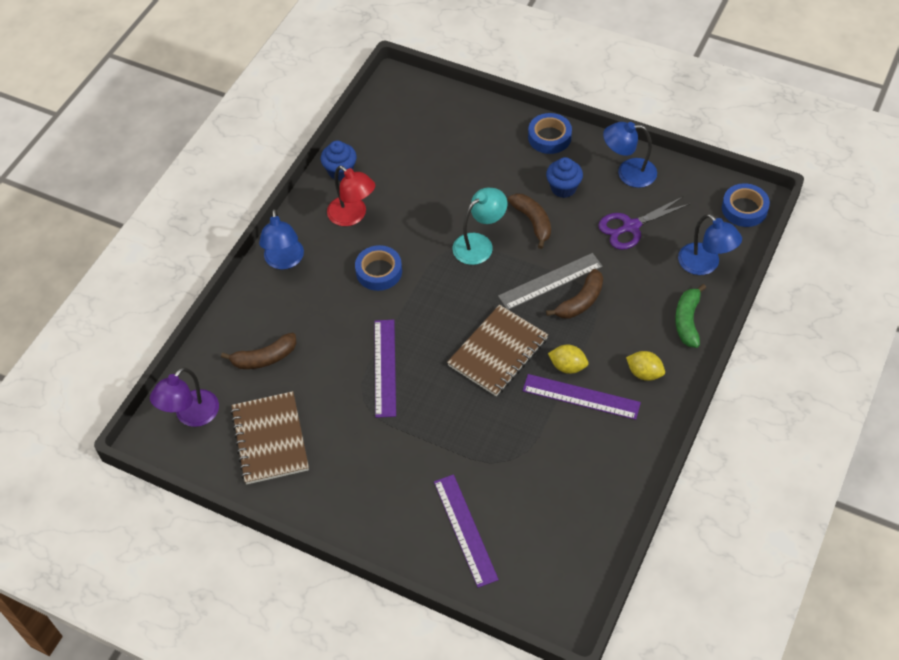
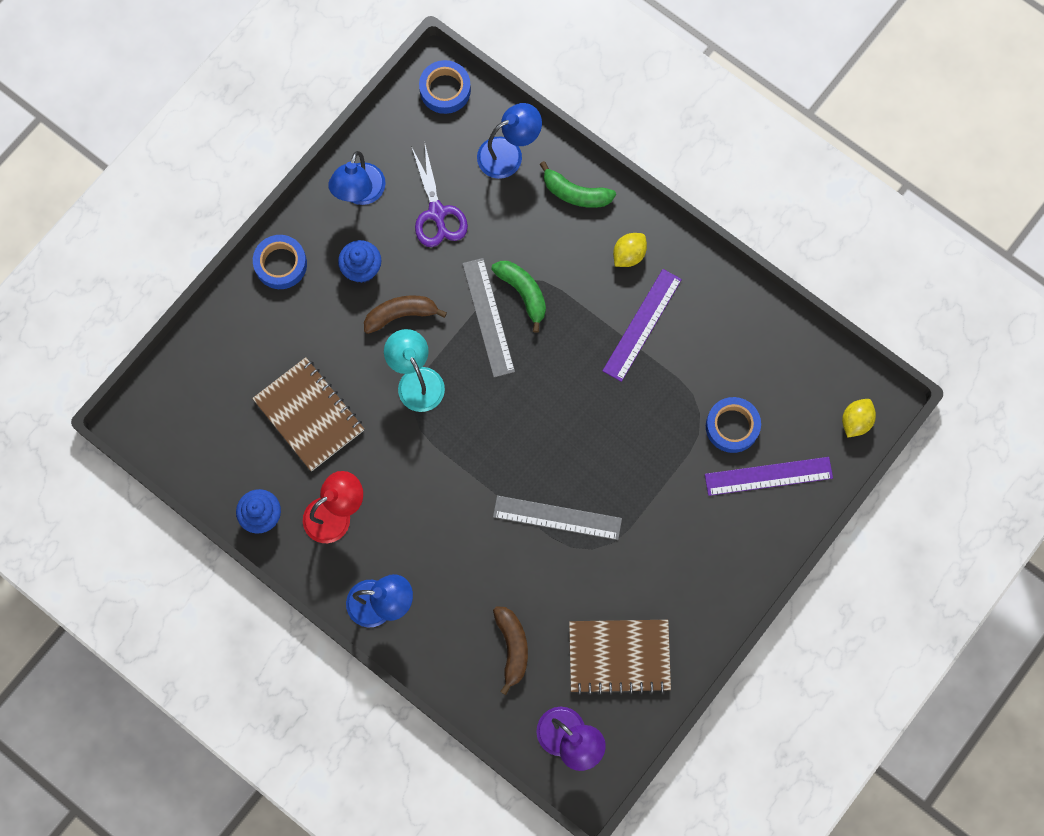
camera: 80 degrees left, 20 degrees up
(379, 271) = (425, 499): blue tape -> blue tape (732, 426)
(385, 367) = (557, 517): purple ruler -> grey ruler
(498, 352) = (566, 395): brown notebook -> brown notebook (309, 415)
(567, 366) = (602, 328): yellow lemon -> yellow lemon (855, 421)
(580, 301) = (523, 293): brown banana -> green banana

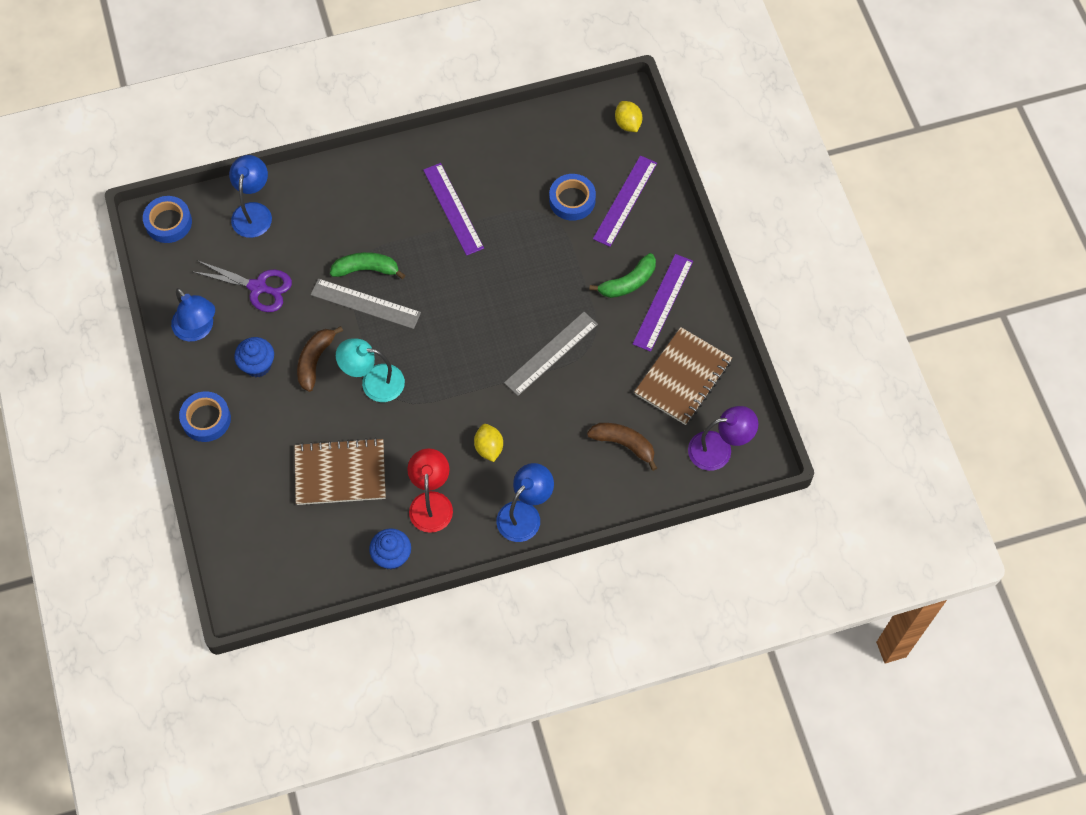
camera: 55 degrees left, 10 degrees down
(575, 193) = (320, 188): green banana -> green banana (628, 282)
(629, 255) = (395, 184): yellow lemon -> yellow lemon (489, 448)
(685, 585) = (663, 302): none -> purple ruler

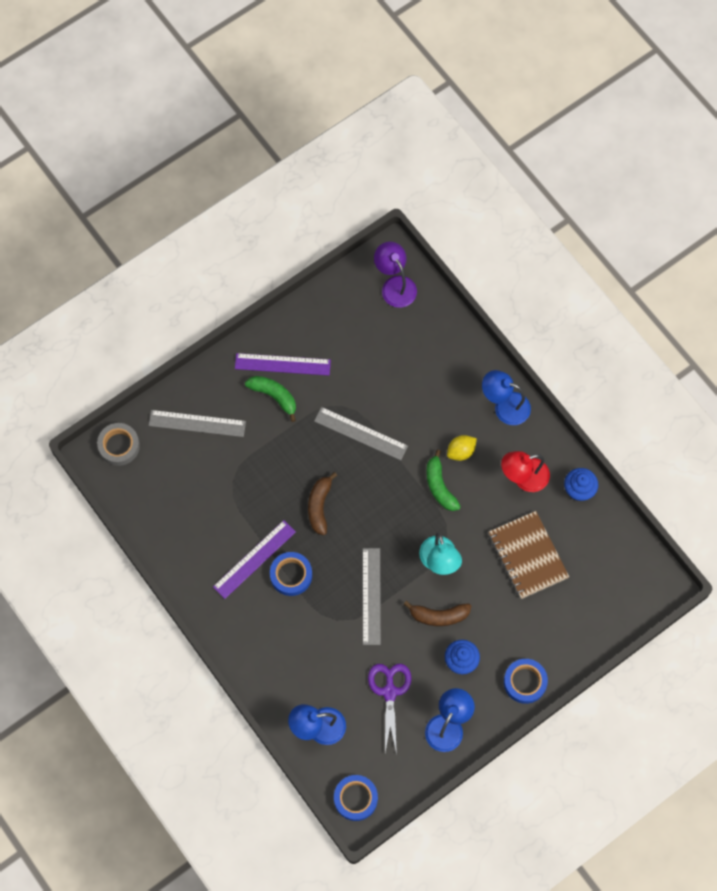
camera: 110 degrees left, 5 degrees up
(366, 269) = (339, 608): green banana -> green banana (439, 486)
(572, 200) = (211, 465): blue tape -> blue tape (291, 575)
(624, 444) = (418, 354): brown banana -> brown banana (319, 506)
(625, 201) = (197, 423): purple ruler -> grey ruler
(628, 124) = (119, 446): yellow lemon -> grey tape
(683, 377) = (344, 329): brown notebook -> none

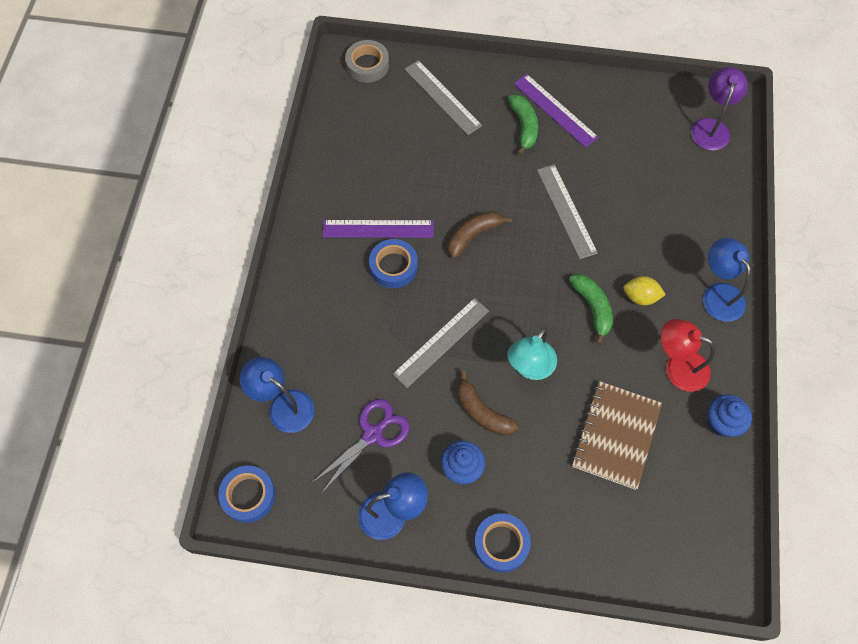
camera: 45 degrees right, 5 degrees down
(439, 486) = (592, 308): green banana -> green banana turned 135 degrees clockwise

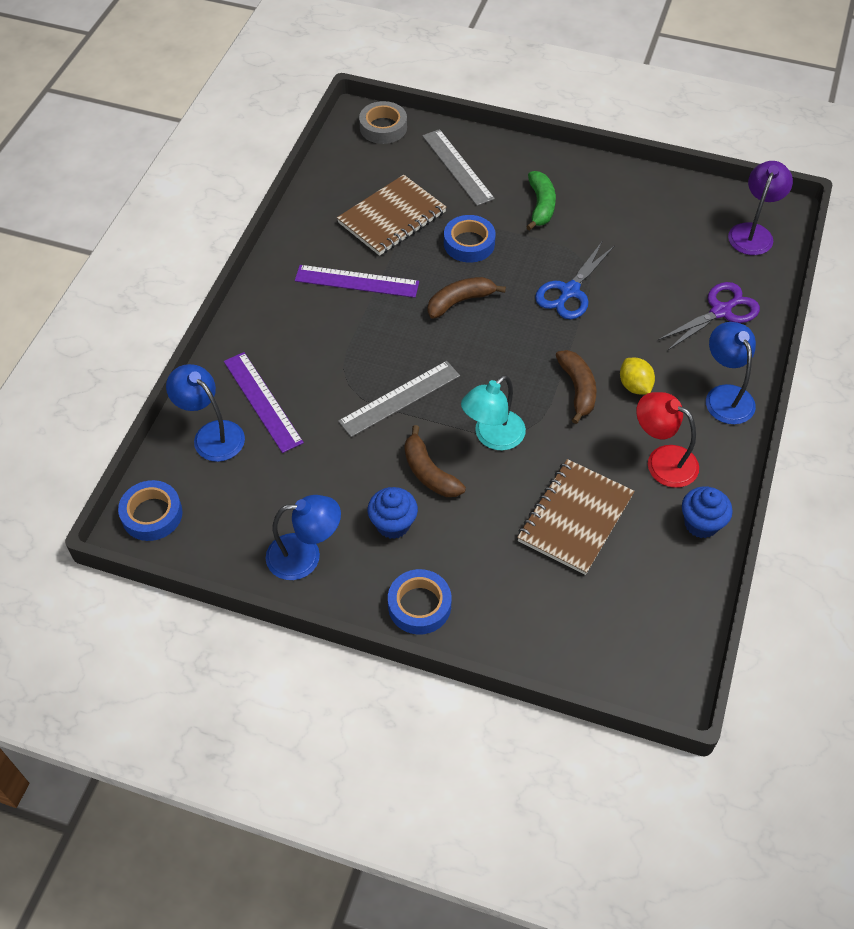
camera: 10 degrees right, 10 degrees down
(373, 434) = (302, 476): purple scissors -> purple scissors (721, 311)
(393, 266) = (365, 319): blue tape -> blue tape (469, 243)
(395, 158) = (392, 217): none -> brown notebook
(555, 110) = (579, 194): purple ruler -> purple ruler (262, 401)
(566, 211) = (569, 291): grey ruler -> blue scissors
(592, 308) = (577, 389): green banana -> brown banana
(640, 297) = (634, 386): yellow lemon -> yellow lemon turned 45 degrees clockwise

